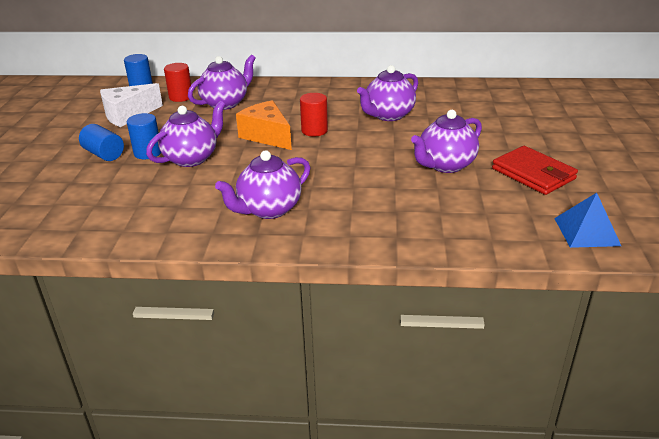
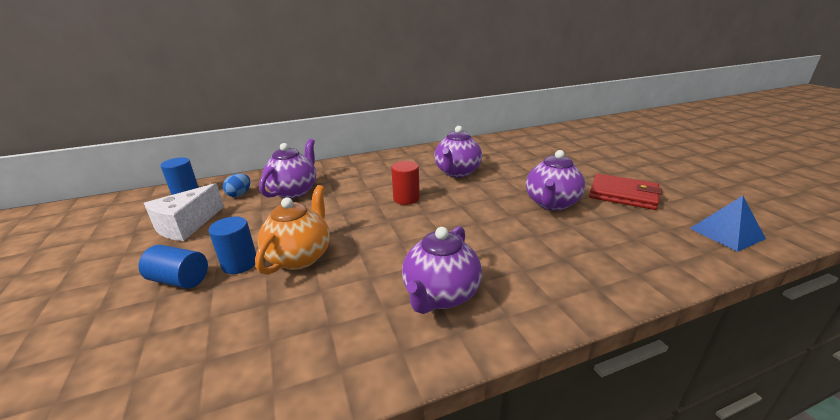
camera: 25 degrees left, 5 degrees down
(181, 97) = (239, 194): red cylinder -> blue egg
(191, 158) = (300, 257): purple teapot -> orange teapot
(267, 136) = (364, 214): orange cheese -> none

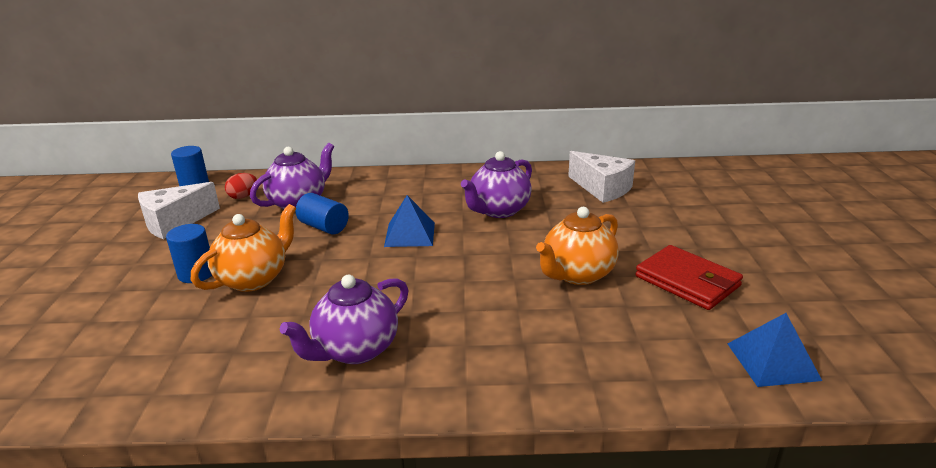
camera: 20 degrees right, 0 degrees up
(179, 280) = (138, 278): blue cylinder -> blue cylinder (324, 227)
(239, 194) = (243, 196): blue egg -> red egg
(406, 198) = (410, 234): red cylinder -> blue pyramid
(512, 149) = (602, 188): none -> white cheese
(551, 203) = (577, 274): purple teapot -> orange teapot

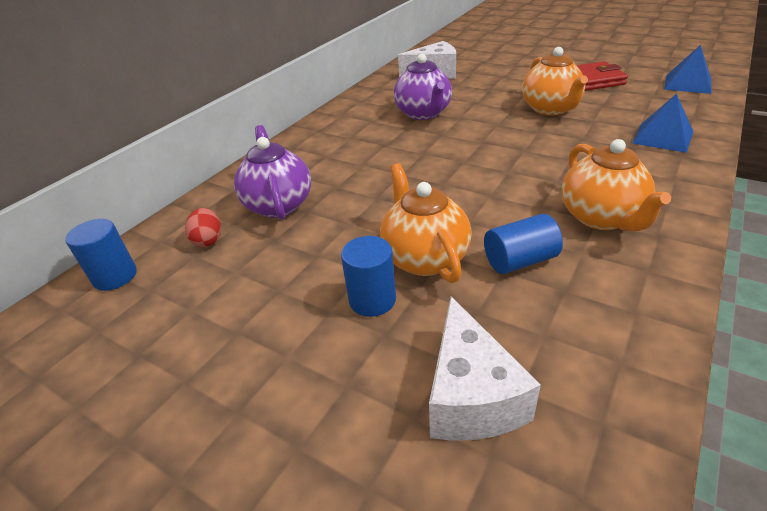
camera: 55 degrees left, 10 degrees up
(175, 222) = (208, 306): white cheese -> white cheese (471, 395)
(324, 227) = (355, 198): blue cylinder -> blue cylinder (520, 261)
(355, 350) = (601, 218): purple teapot -> orange teapot
(410, 234) = (422, 157): blue pyramid -> blue pyramid (663, 137)

